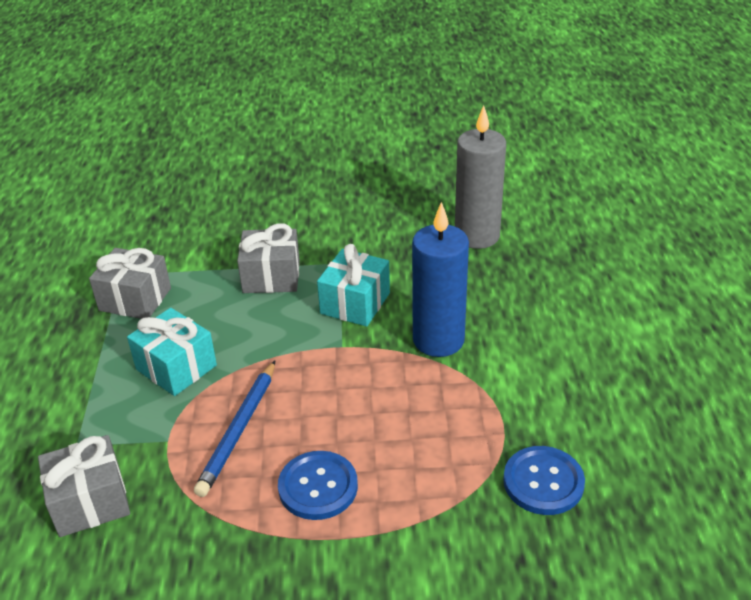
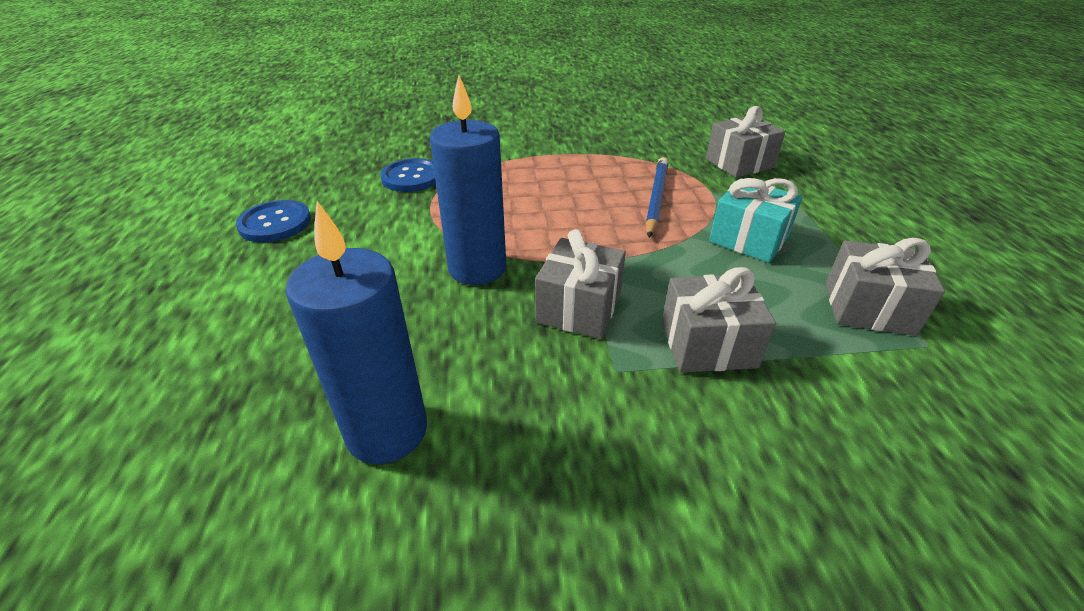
camera: 175 degrees right, 0 degrees up
(318, 487) = (579, 172): blue button -> blue button (275, 223)
(355, 303) = (579, 308): turquoise gift -> grey gift
(477, 236) = (387, 431): grey candle -> blue candle

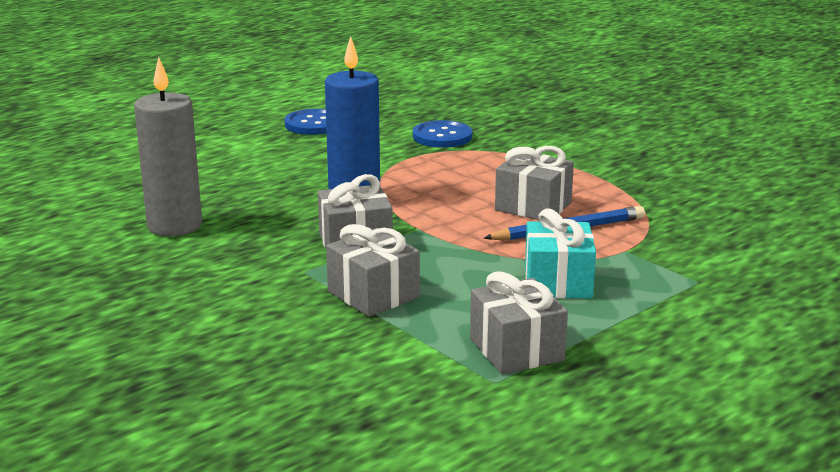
camera: 55 degrees right, 15 degrees down
(387, 431) = (174, 226): blue candle -> grey candle
(739, 163) = (720, 250): grey gift -> grey gift (533, 206)

